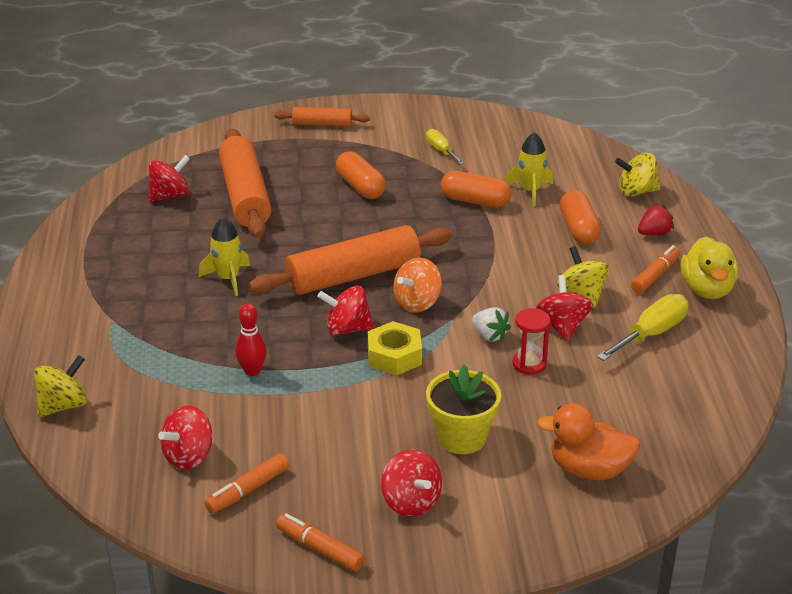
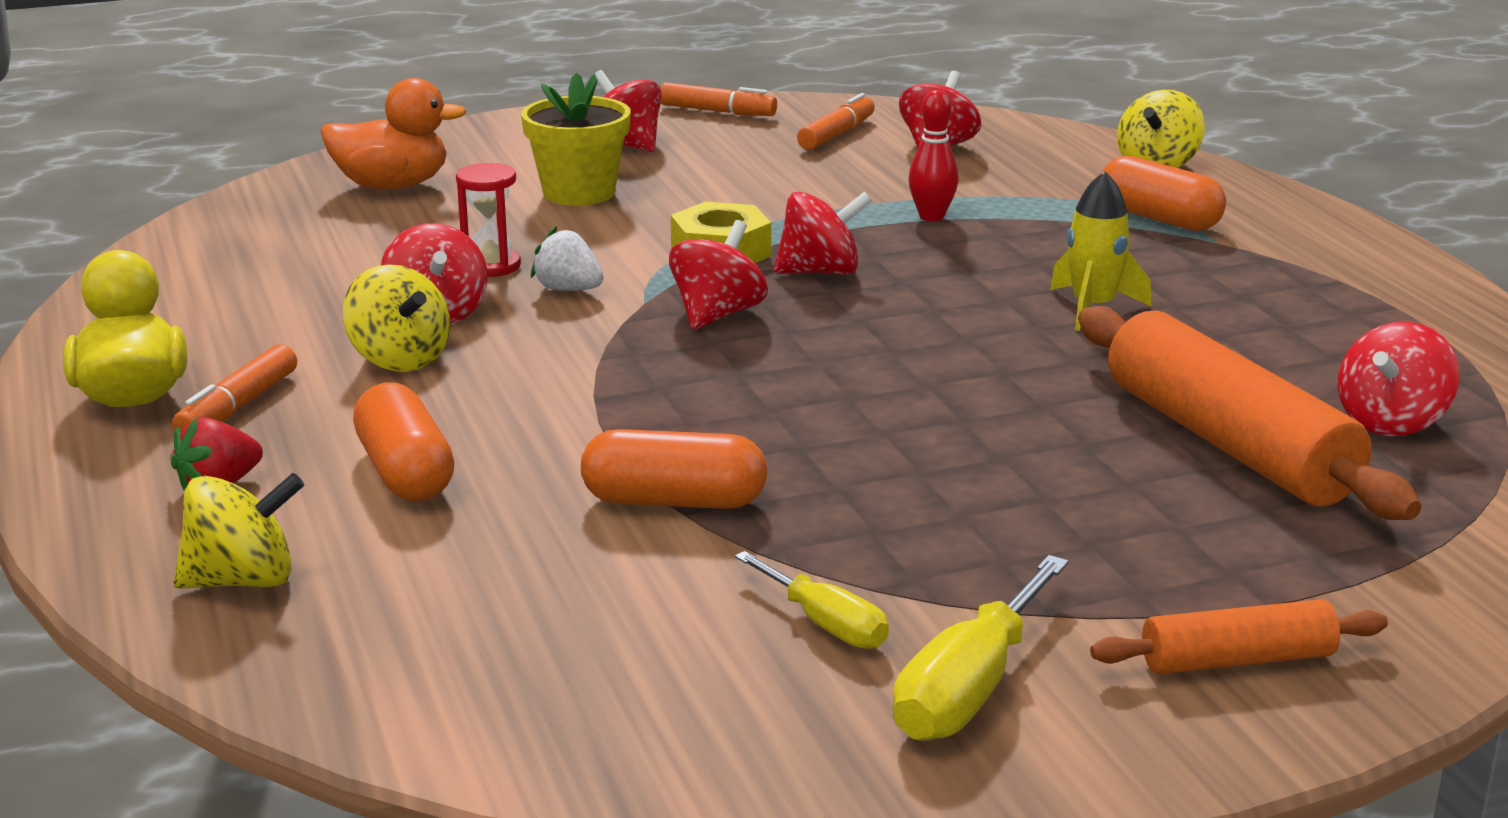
camera: 165 degrees right, 10 degrees down
(353, 275) = (865, 338): orange rolling pin -> none
(360, 187) = (977, 497): orange capsule -> orange capsule (1159, 218)
(417, 303) = (717, 315): orange spinning top -> red spinning top
(530, 191) = (538, 544): yellow rocket -> none
(651, 334) = (269, 322): yellow screwdriver -> yellow screwdriver (969, 689)

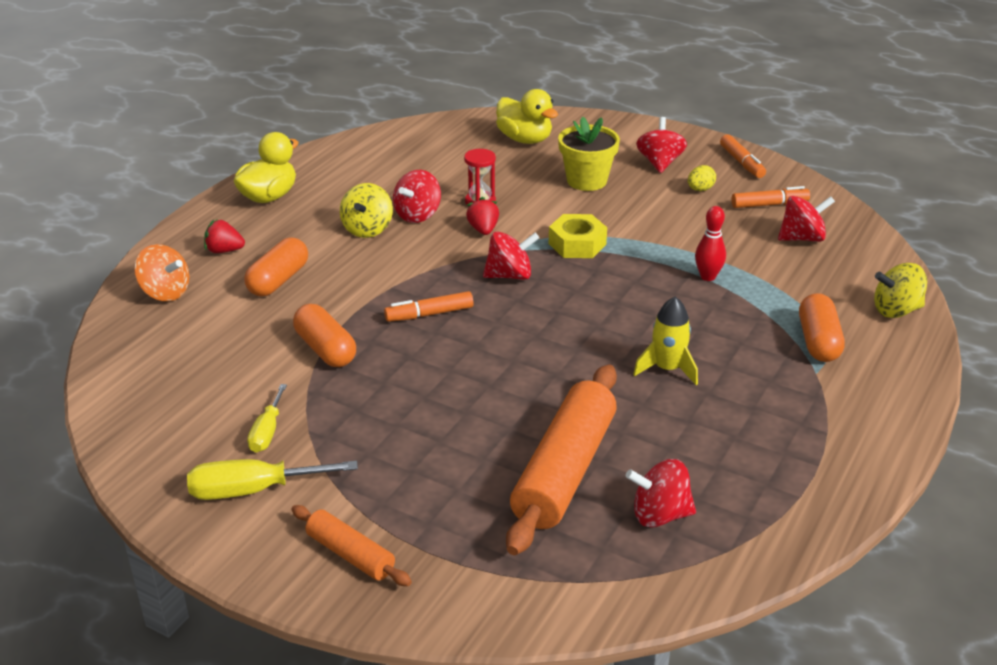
camera: 50 degrees right, 10 degrees up
(238, 407) = (286, 220): orange marker -> orange marker (429, 314)
(243, 581) = (165, 292): yellow spinning top -> orange spinning top
(392, 186) = (525, 139): orange duck -> yellow duck
(568, 289) = (483, 230): white strawberry -> red strawberry
(732, 150) = (700, 189): none -> yellow egg
(820, 272) = (594, 278): red spinning top -> none

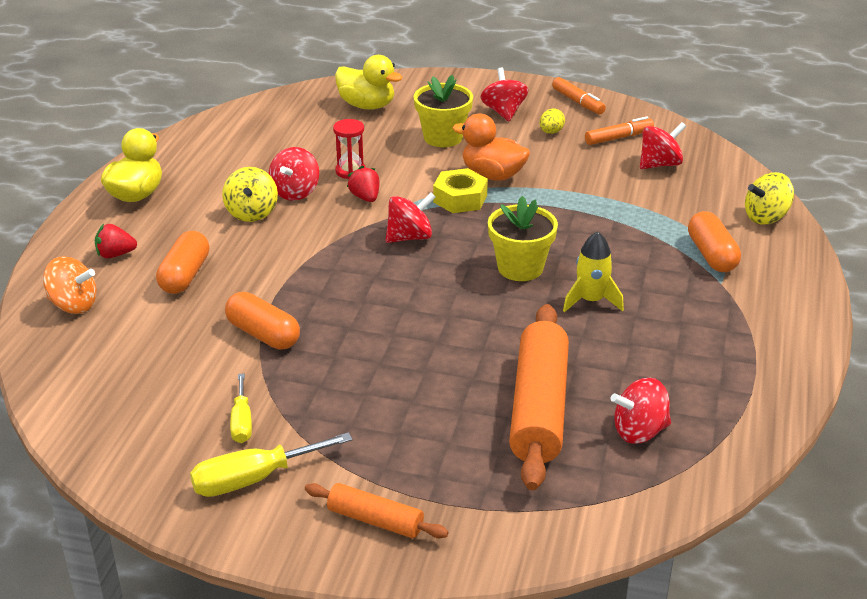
camera: 15 degrees left, 0 degrees up
(429, 314) = (349, 285): orange marker -> none
(608, 323) = (520, 268): none -> yellow flower pot
(620, 225) = (492, 175): none -> orange duck
(708, 276) = (591, 211): red bowling pin -> none

